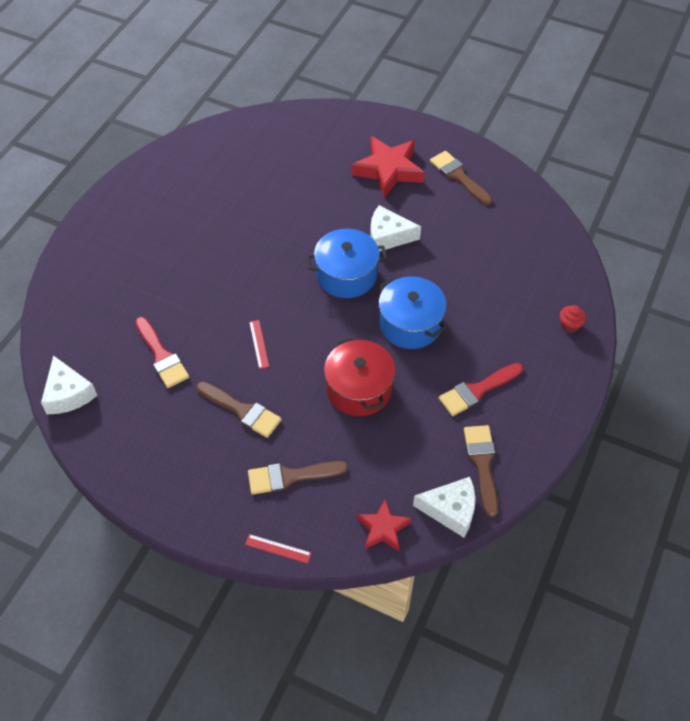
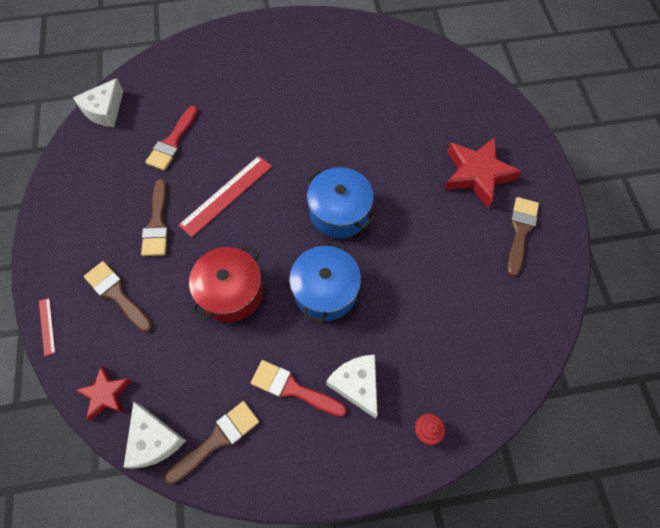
camera: 55 degrees right, 10 degrees up
(259, 344) = (226, 195): red ruler -> red ruler, size x2.04
(388, 236) = (405, 218): white cheese -> white cheese (357, 385)

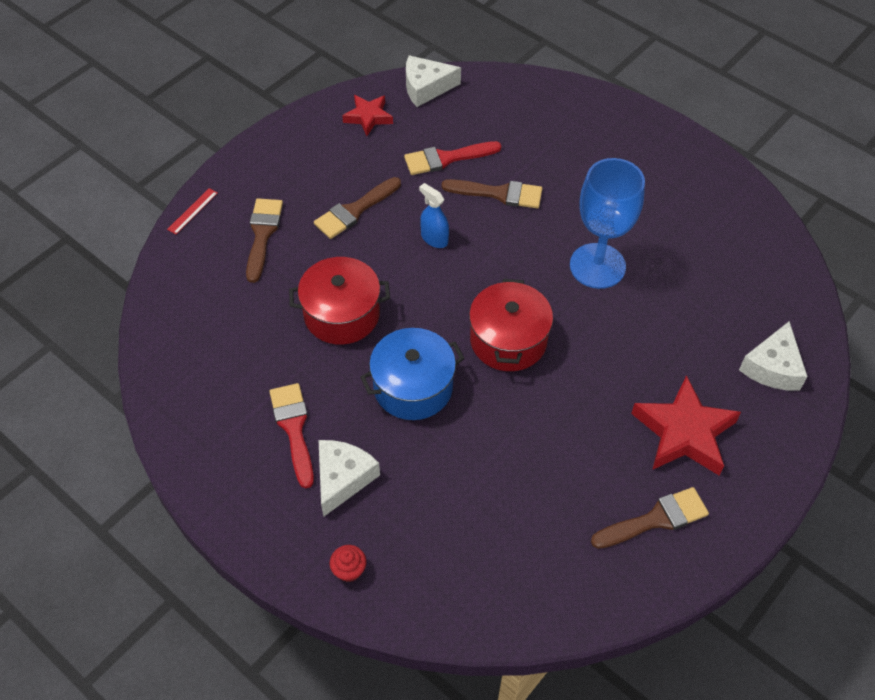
camera: 50 degrees right, 10 degrees down
(106, 394) = (171, 295): red star -> red star (368, 117)
(154, 440) = (162, 358): white cheese -> white cheese (772, 367)
(217, 439) = (200, 404): brown brush -> brown brush (499, 193)
(226, 195) = (434, 238): red ruler -> blue spray bottle
(331, 128) = (597, 266): none -> blue goblet
(339, 212) = (508, 340): blue pot -> red pot

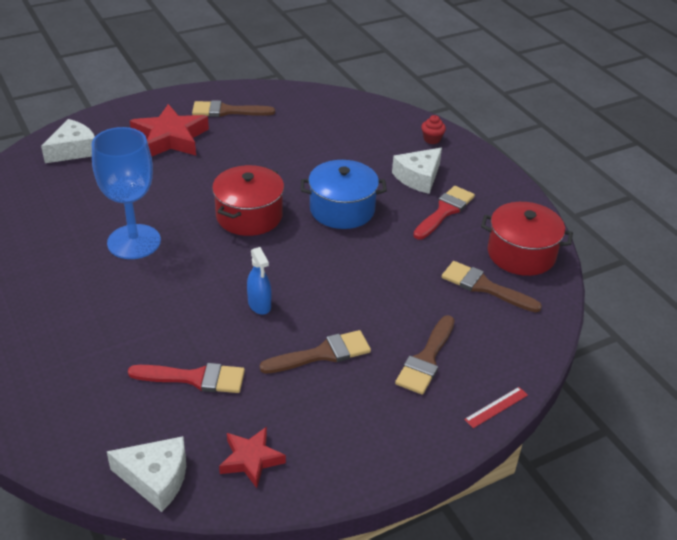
camera: 160 degrees left, 15 degrees down
(293, 428) = (444, 211): red brush -> red brush turned 150 degrees counterclockwise
(342, 314) = (376, 270): red pot -> red pot (521, 254)
(499, 193) = (168, 325): brown brush -> brown brush (484, 287)

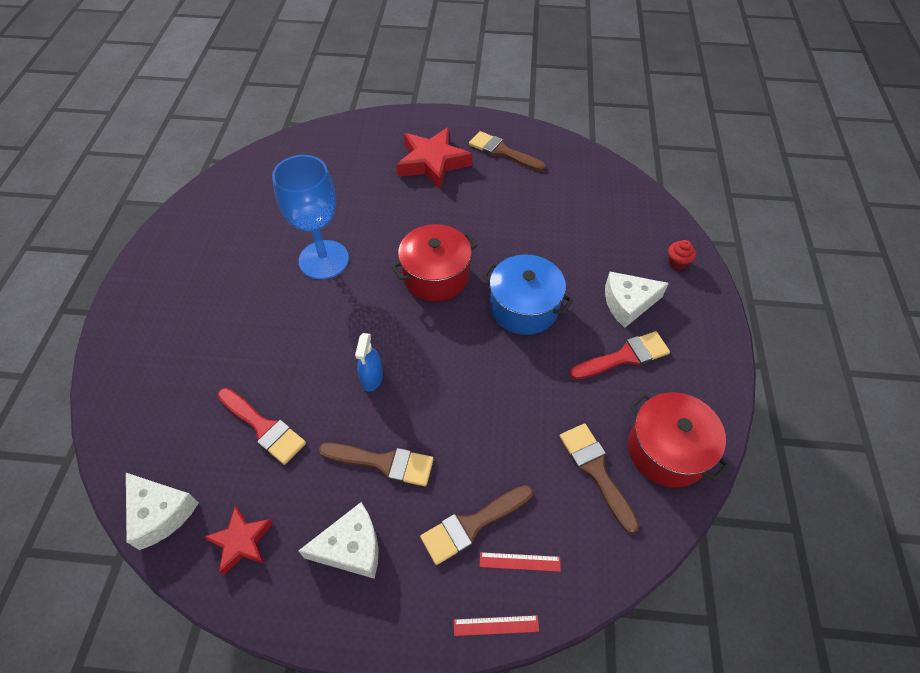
camera: 35 degrees right, 15 degrees up
(73, 150) = (348, 144): white cheese -> white cheese (351, 548)
(479, 363) = (520, 562): none -> red ruler

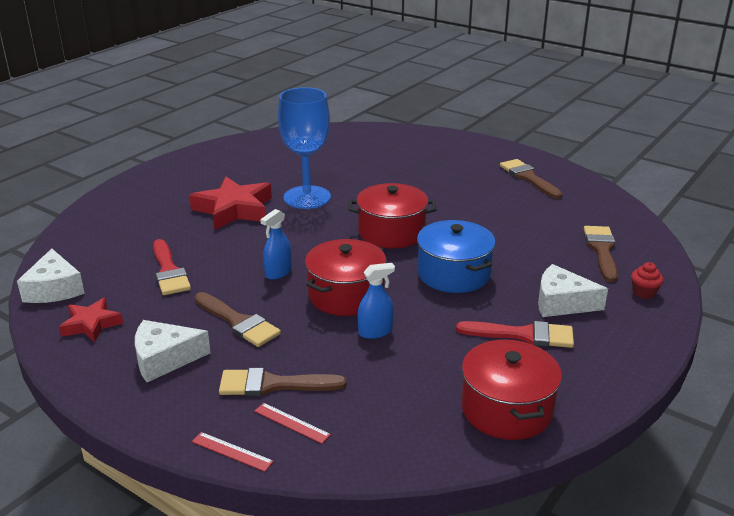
camera: 30 degrees right, 25 degrees down
(351, 548) = (165, 359): white cheese -> white cheese turned 150 degrees clockwise
(432, 162) = (455, 168): red star -> red star (234, 209)
(454, 379) = (346, 295): none -> red pot
(510, 413) = (375, 332): none -> blue spray bottle
(596, 471) = (420, 395): brown brush -> brown brush (601, 250)

